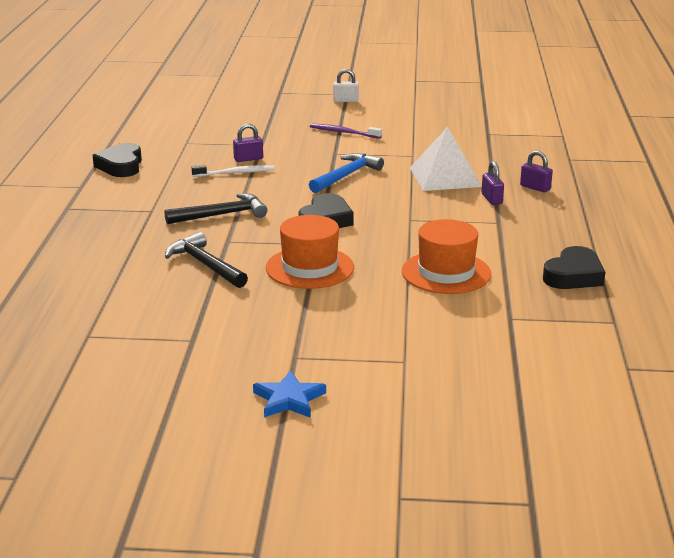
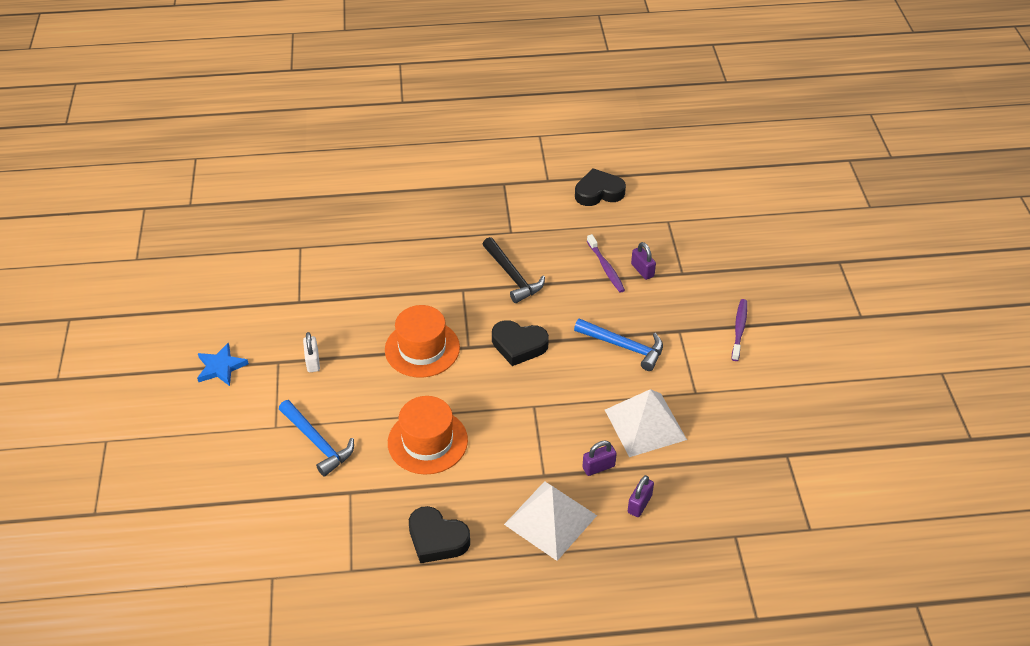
camera: 80 degrees right, 20 degrees up
(205, 265) = (417, 284): black hammer -> none
(235, 173) = (606, 268): white toothbrush -> purple toothbrush
(346, 101) = (838, 318): white padlock -> white padlock (313, 361)
(435, 334) = (317, 442): none -> blue hammer
(551, 223) = (550, 520): none -> white pyramid

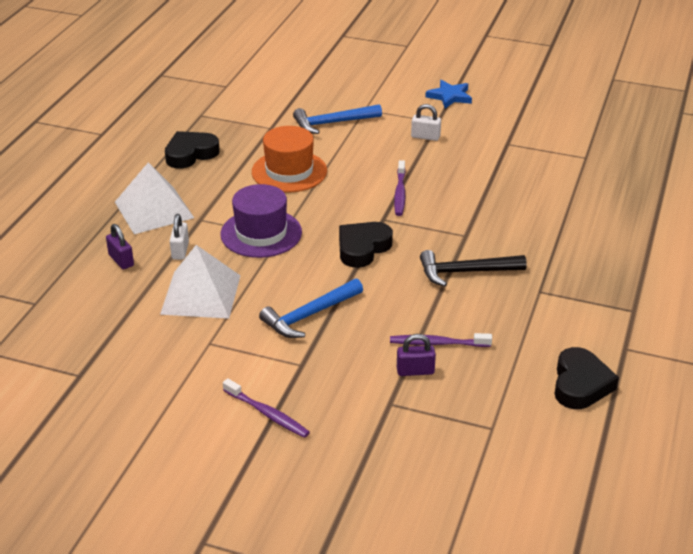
camera: 115 degrees right, 10 degrees down
(422, 348) = (400, 193): orange hat -> purple toothbrush
(538, 420) = (261, 233): none -> purple hat
(598, 467) = (180, 250): purple padlock -> white padlock

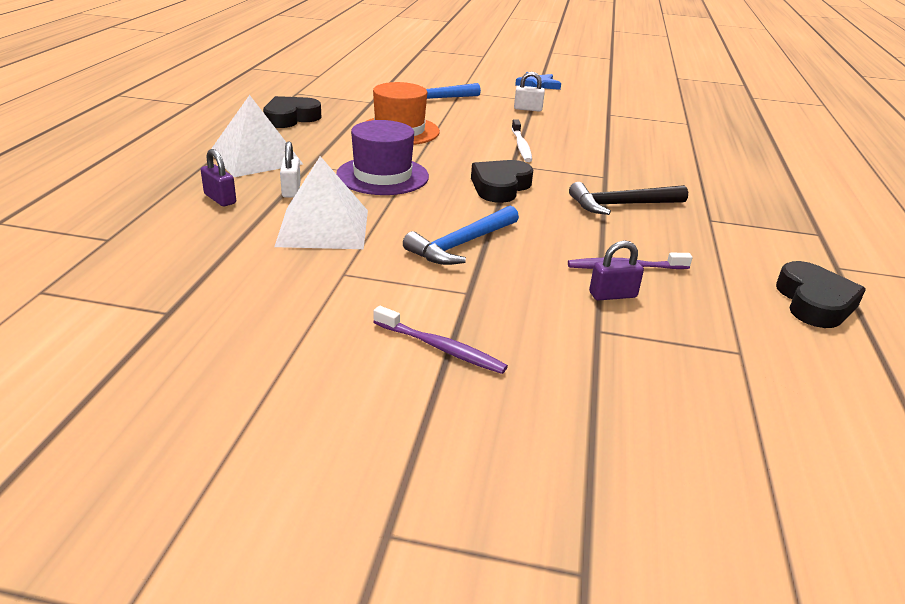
camera: 10 degrees left, 5 degrees down
(400, 193) = (521, 146): purple toothbrush -> white toothbrush

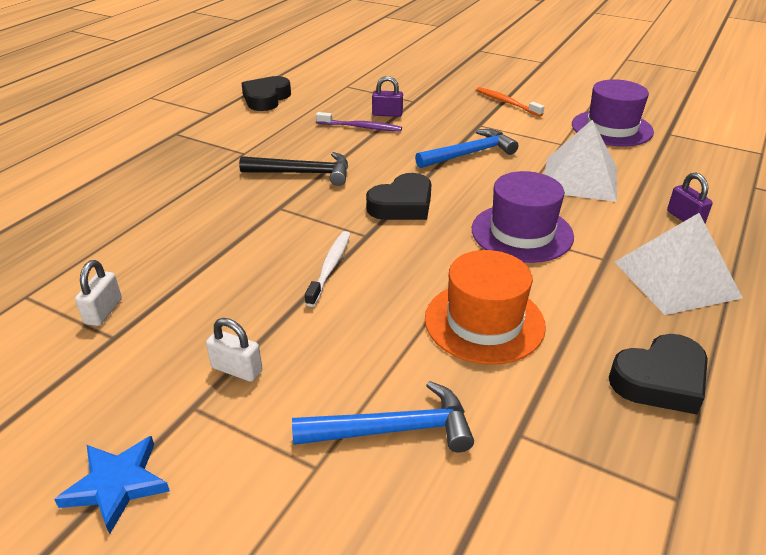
camera: 160 degrees left, 5 degrees up
(260, 311) = (612, 128): none -> purple hat
(291, 190) = (618, 222): white padlock -> white padlock (103, 311)
(441, 348) = (507, 103): purple toothbrush -> orange toothbrush

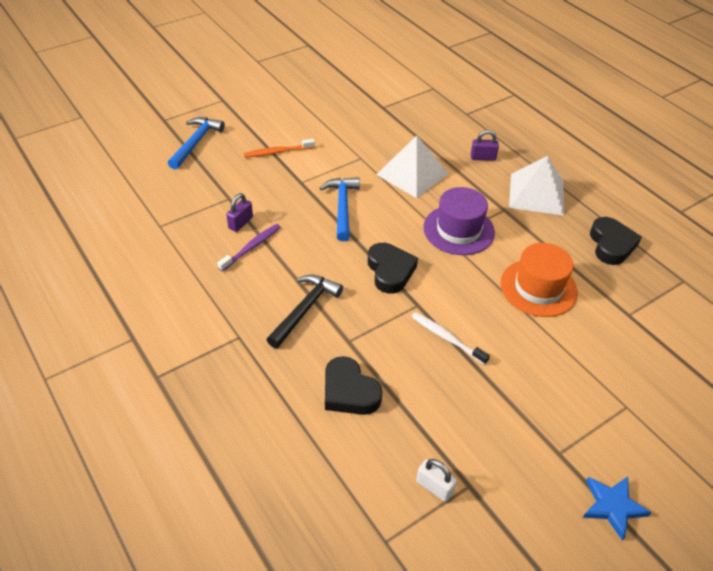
camera: 65 degrees left, 10 degrees up
(237, 369) = (533, 421): white padlock -> none
(266, 98) = (137, 288): black heart -> black heart (349, 391)
(393, 429) = (610, 363): blue hammer -> blue hammer (196, 142)
(612, 128) = (358, 125): purple hat -> none

